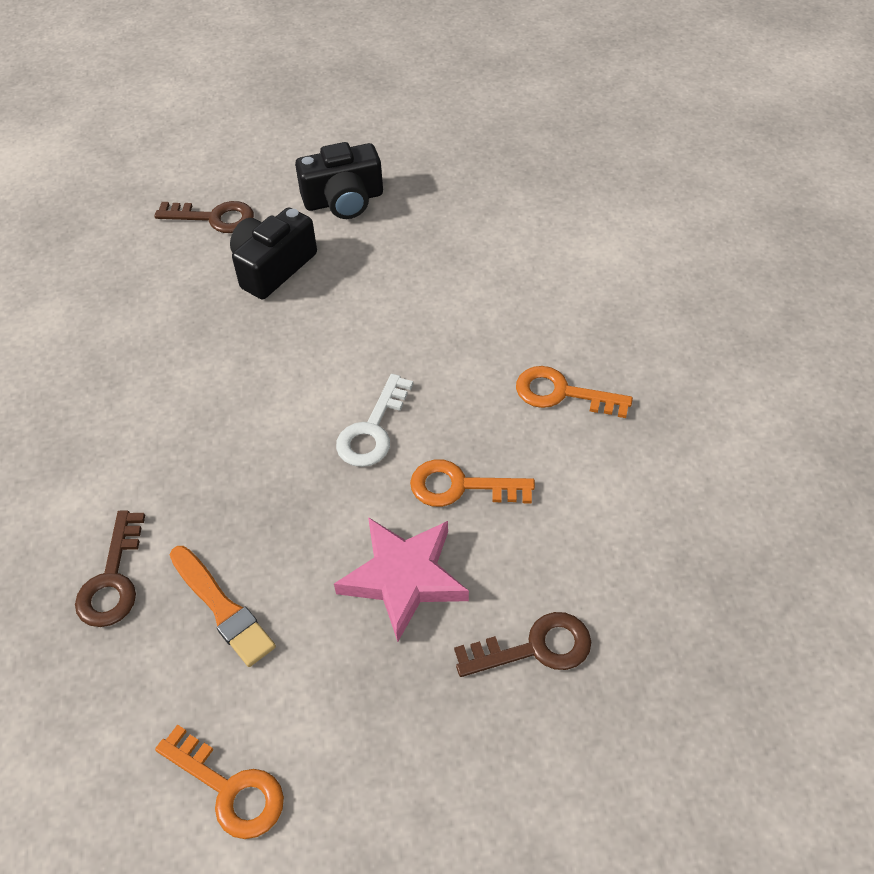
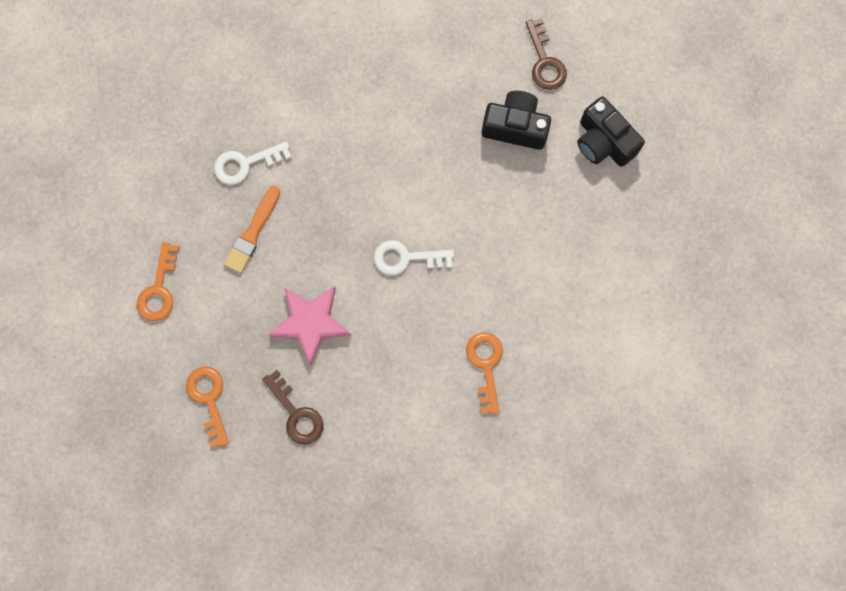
camera: 65 degrees right, 25 degrees up
(113, 579) = (246, 164): brown key -> white key
(461, 486) = (386, 330): orange key -> orange key (209, 399)

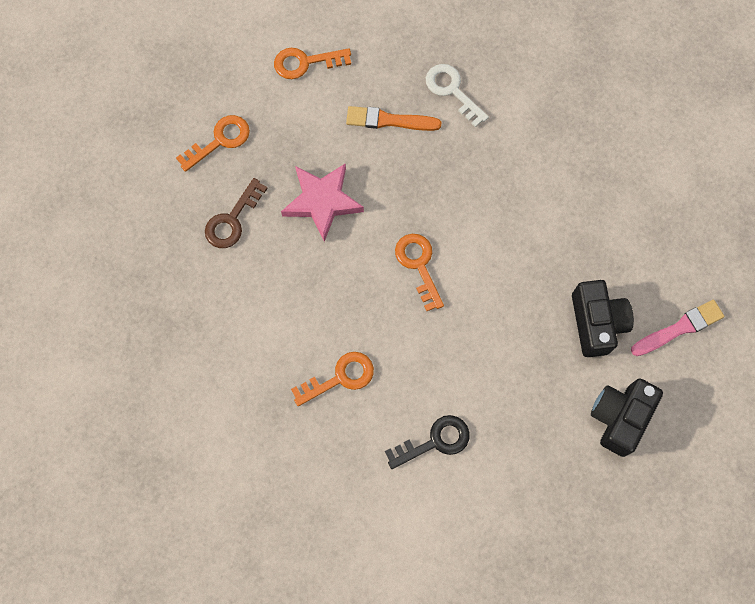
camera: 70 degrees right, 5 degrees down
(406, 258) = (418, 265): white key -> orange key
(545, 61) = (679, 328): brown key -> pink brush
(571, 303) = (435, 441): none -> black key

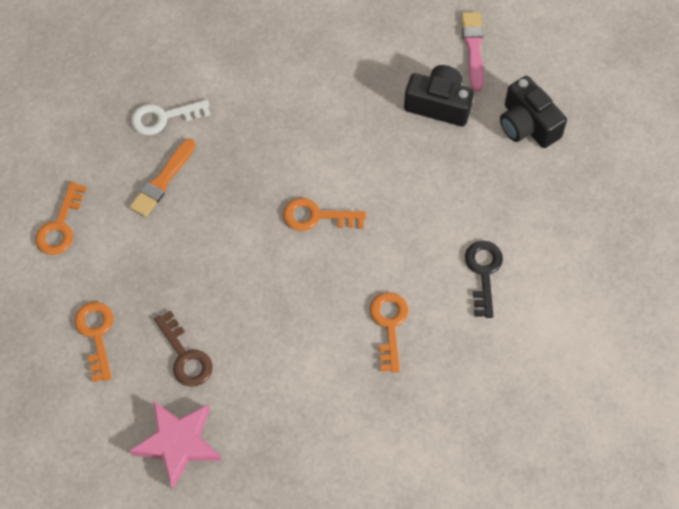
camera: 65 degrees left, 10 degrees down
(322, 201) = (211, 270): pink star -> pink star (177, 443)

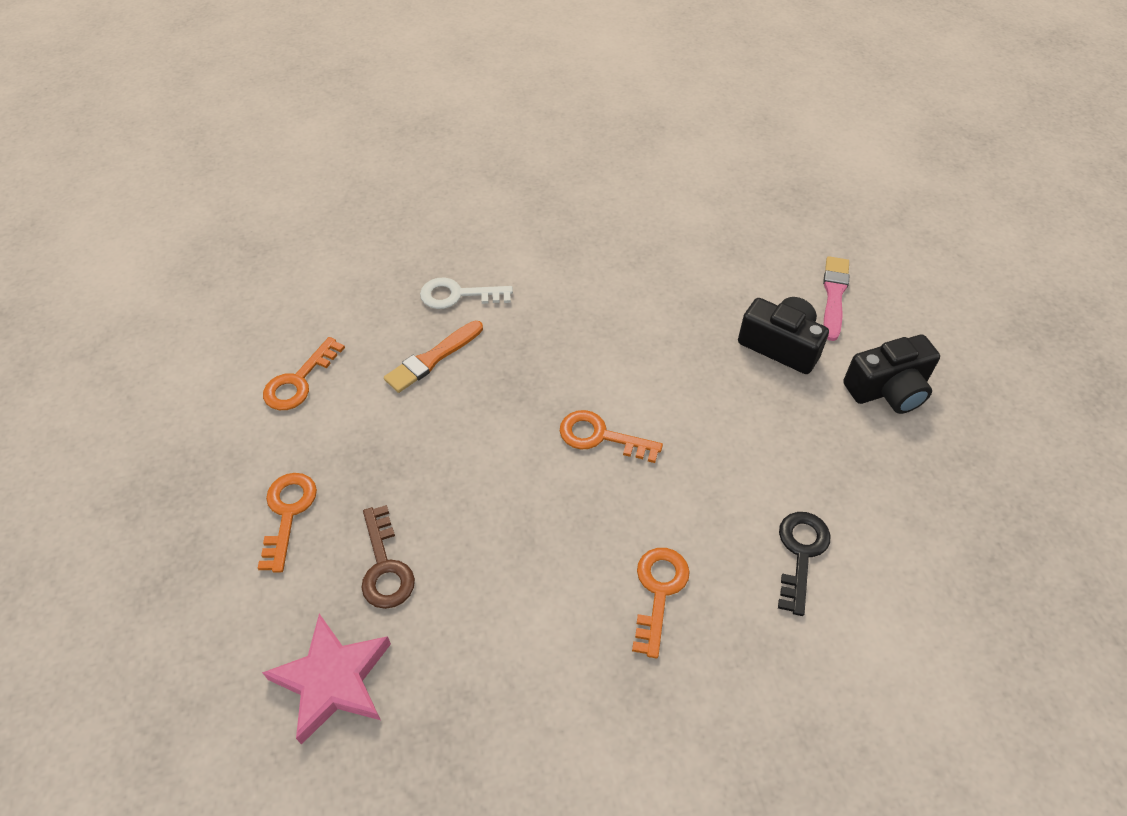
camera: 15 degrees right, 10 degrees down
(527, 125) = (888, 389): black camera -> black camera turned 90 degrees counterclockwise

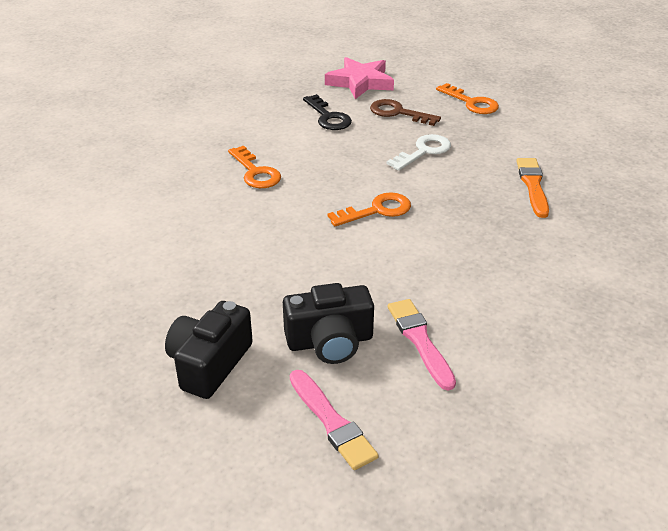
camera: 135 degrees right, 15 degrees down
(299, 381) = (572, 137): orange key -> none
(458, 295) = (589, 223): white key -> white key (423, 151)
(716, 303) = (420, 341): none -> pink brush
(801, 554) = (190, 228): black key -> black key (328, 117)

